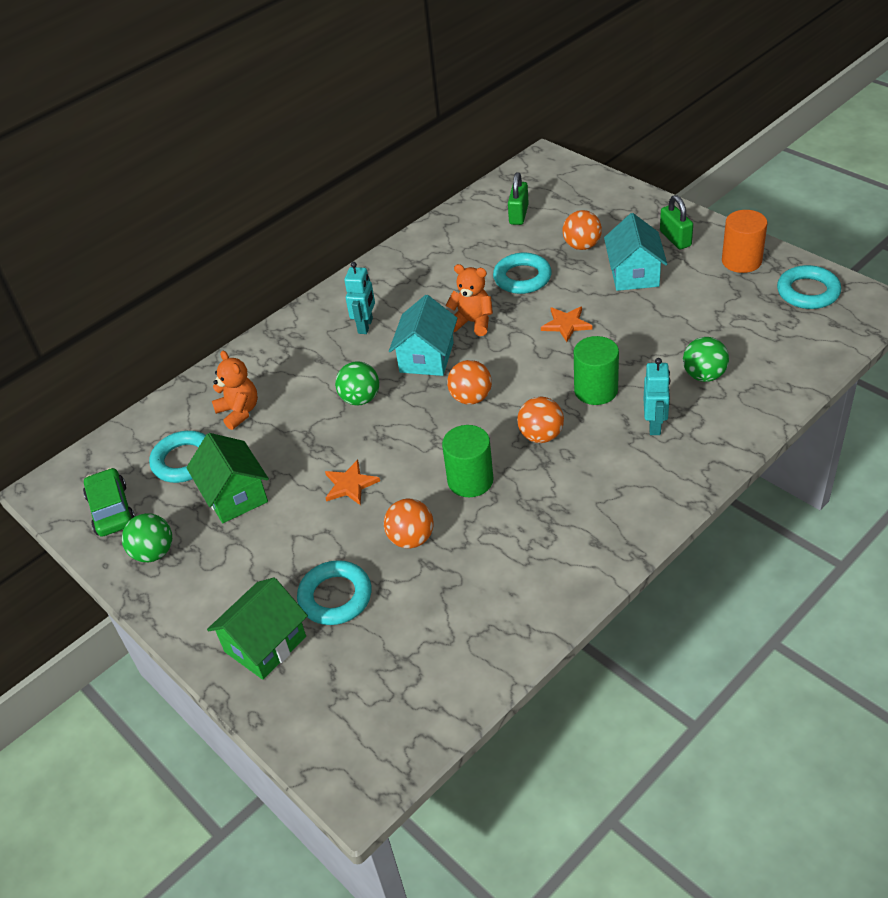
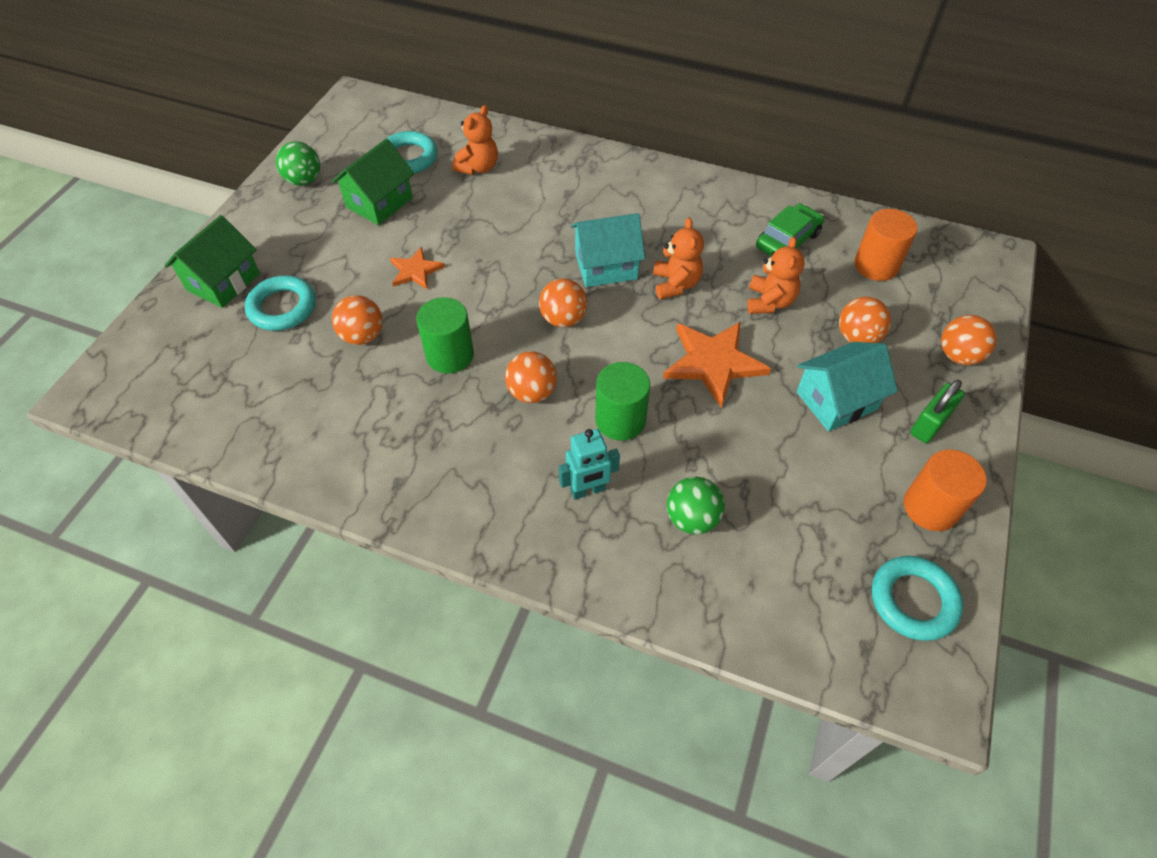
camera: 60 degrees right, 10 degrees up
(111, 509) = (342, 139): green car -> green car (787, 240)
(265, 644) = (223, 282): green house -> green house turned 75 degrees counterclockwise
(360, 399) = (527, 239): green ball -> none
(365, 326) = (629, 207): turquoise robot -> none
(518, 215) = (876, 265): green padlock -> orange cylinder
(522, 278) = (769, 302): turquoise ring -> orange teddy bear
(566, 324) = (713, 363): orange star -> orange star, size x1.74
(624, 206) = (958, 355): none -> orange ball

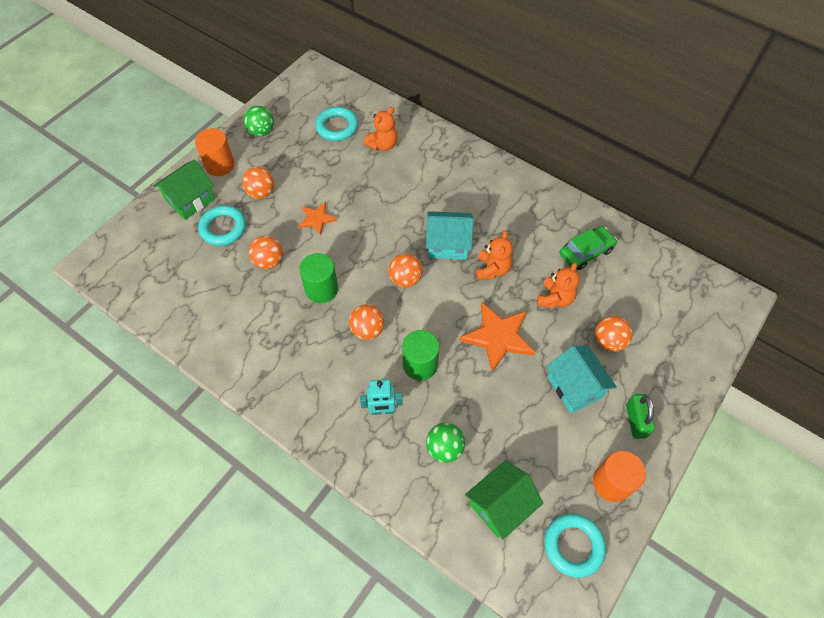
camera: 15 degrees right, 5 degrees up
(379, 202) = (307, 159): green house -> green house (500, 505)
(836, 401) = (575, 386): turquoise house -> turquoise house turned 75 degrees clockwise
(876, 265) = (644, 287): orange cylinder -> orange cylinder (220, 165)
(929, 424) = (635, 421): green padlock -> green padlock turned 60 degrees counterclockwise
(958, 355) = (678, 373): orange ball -> orange ball (261, 192)

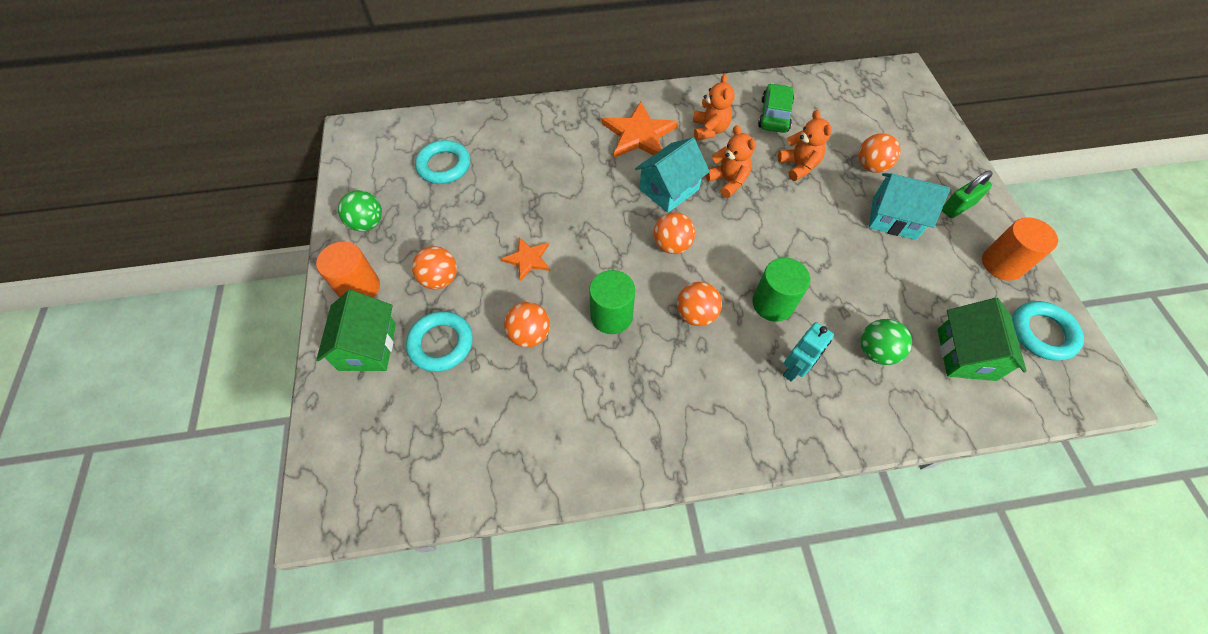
camera: 45 degrees left, 0 degrees up
(383, 145) = (508, 151): orange teddy bear -> orange teddy bear (709, 130)
(498, 337) = (799, 229): orange star -> orange star (639, 134)
(635, 421) = (958, 207): green padlock -> green padlock turned 75 degrees counterclockwise

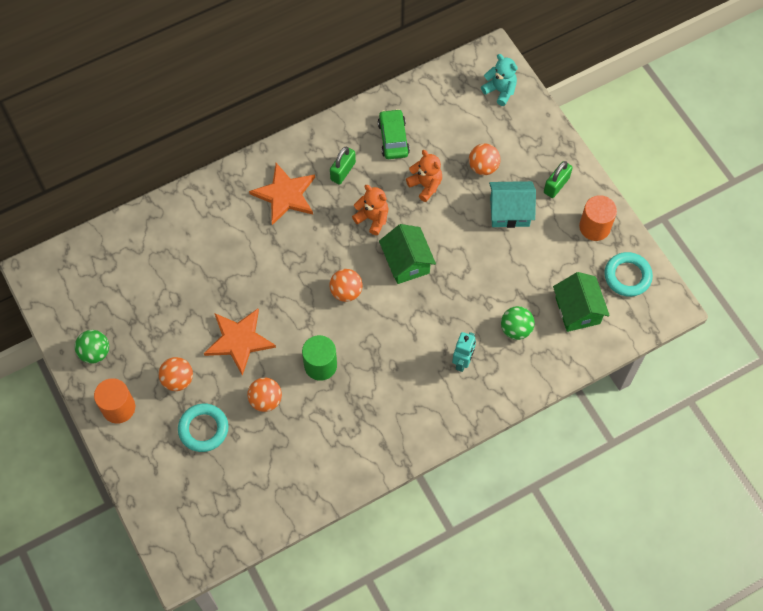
camera: 20 degrees left, 5 degrees up
(368, 347) = (150, 450): green house -> green house (406, 262)
(444, 166) = (132, 279): turquoise ring -> none
(528, 259) = (239, 340): orange star -> orange star, size x1.74
(669, 189) = (328, 241): turquoise house -> none
(696, 314) = (382, 343): orange ball -> none
(709, 130) = (343, 171): orange teddy bear -> green padlock
(773, 303) = (435, 316): green cylinder -> none
(906, 103) = (500, 90): none -> turquoise teddy bear

